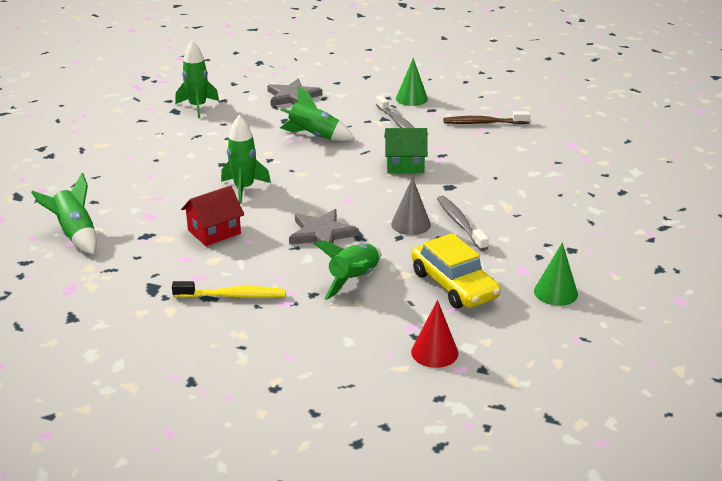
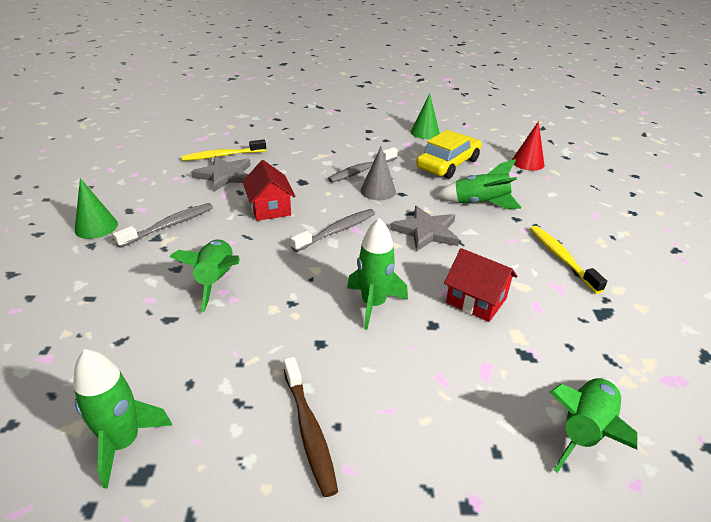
camera: 110 degrees left, 5 degrees up
(293, 97) = (83, 330): grey star -> grey star (225, 175)
(349, 190) = (337, 231): none -> grey toothbrush
(405, 165) = (270, 208): green house -> red house
(483, 123) = (162, 178): brown toothbrush -> brown toothbrush (309, 430)
(522, 152) = (222, 156): none -> yellow toothbrush

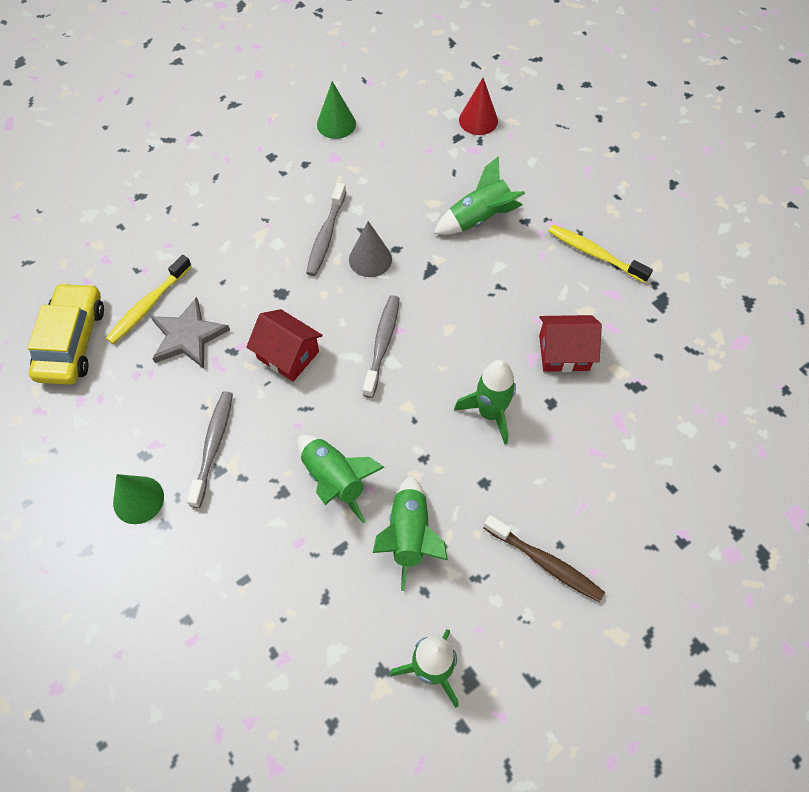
camera: 35 degrees left, 25 degrees up
(426, 231) = (462, 291): grey star -> none
(448, 164) = (404, 170): yellow car -> yellow car (72, 341)
(584, 430) = (711, 430): green rocket -> green rocket (409, 535)

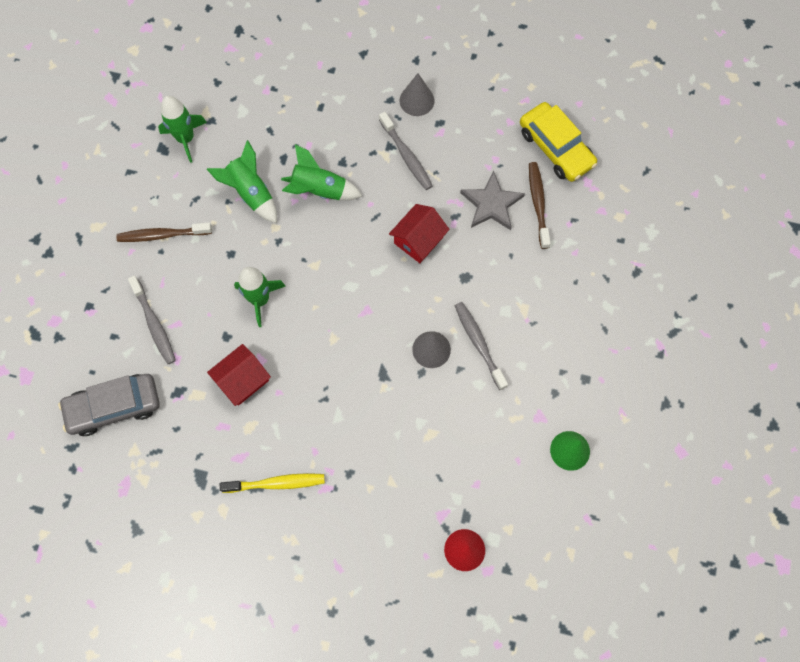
camera: 140 degrees right, 10 degrees up
(138, 500) = (417, 100): green cone -> grey cone
(148, 305) = (538, 203): yellow toothbrush -> brown toothbrush
(288, 355) = (418, 240): red house -> red house turned 45 degrees counterclockwise
(382, 344) = (366, 293): grey toothbrush -> grey toothbrush (154, 324)
(479, 219) = (384, 447): green rocket -> none
(711, 417) = (114, 407): none -> grey car

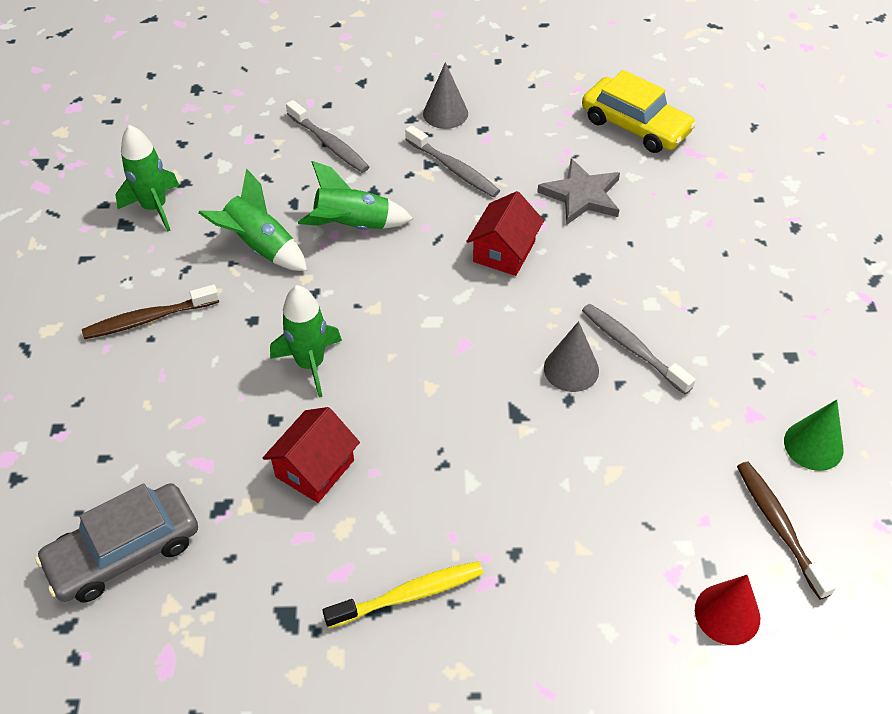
camera: 15 degrees left, 20 degrees down
(154, 324) = (162, 428): grey toothbrush -> grey toothbrush (329, 144)
(538, 203) = (639, 183): brown toothbrush -> brown toothbrush (779, 526)

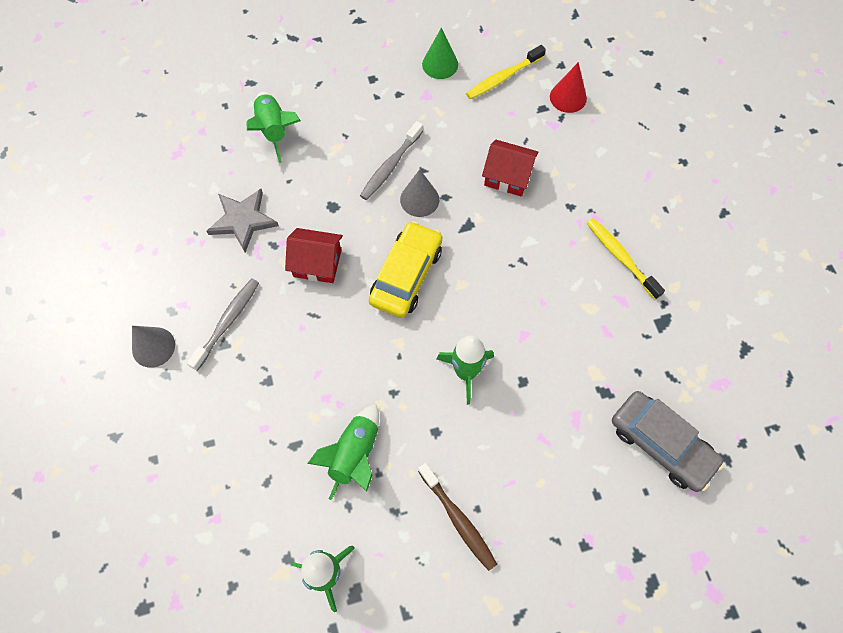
camera: 105 degrees left, 15 degrees up
(315, 468) = (553, 340): red house -> red house (507, 177)
(329, 144) = (211, 438): grey toothbrush -> none
(353, 226) = (313, 385): green rocket -> green rocket (273, 130)
(635, 126) = (151, 195): yellow car -> yellow car (406, 275)
(779, 526) = (503, 78): brown toothbrush -> yellow toothbrush

